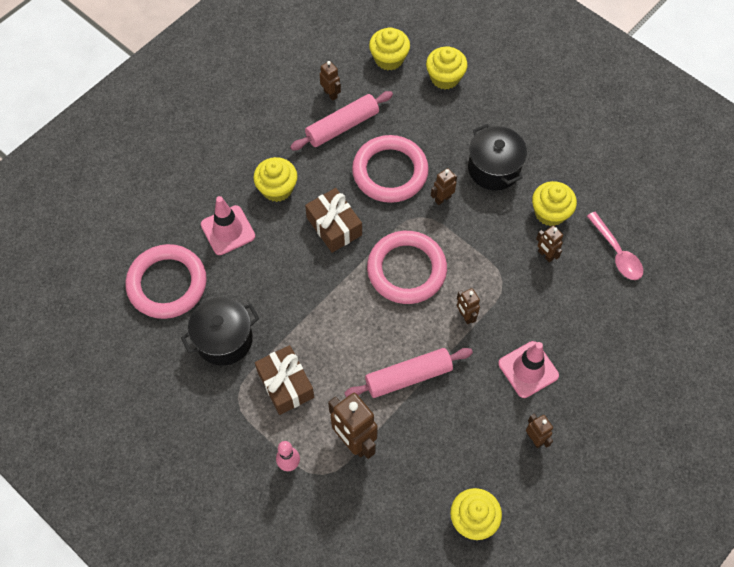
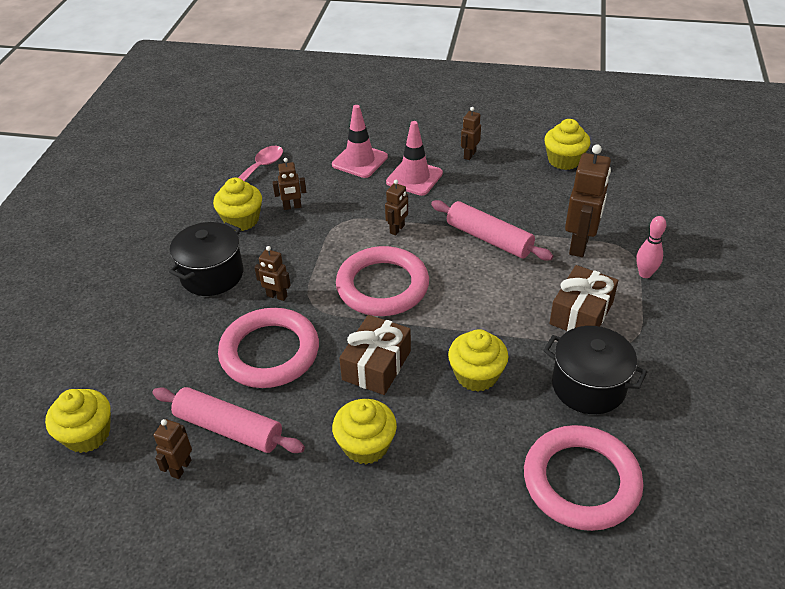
camera: 120 degrees left, 20 degrees down
(228, 230) = (461, 462): pink traffic cone -> pink traffic cone (360, 161)
(445, 77) = (97, 365): yellow cupcake -> yellow cupcake (476, 375)
(545, 255) = (292, 207): brown robot -> brown robot turned 60 degrees clockwise

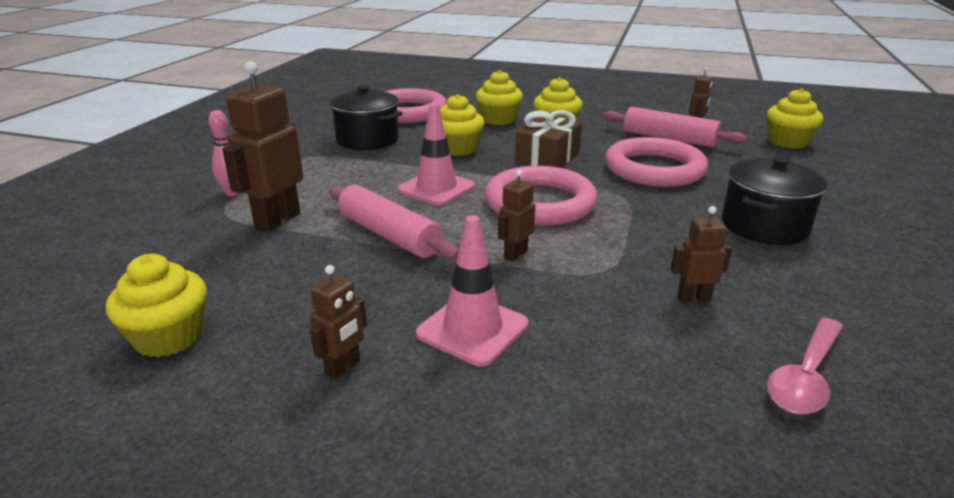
camera: 175 degrees left, 15 degrees down
(241, 220) = (771, 285): yellow cupcake -> yellow cupcake (498, 119)
(276, 296) = (666, 203): brown robot -> none
(360, 161) = (582, 377): pink traffic cone -> pink traffic cone (436, 188)
(581, 313) = (333, 173): brown gift -> none

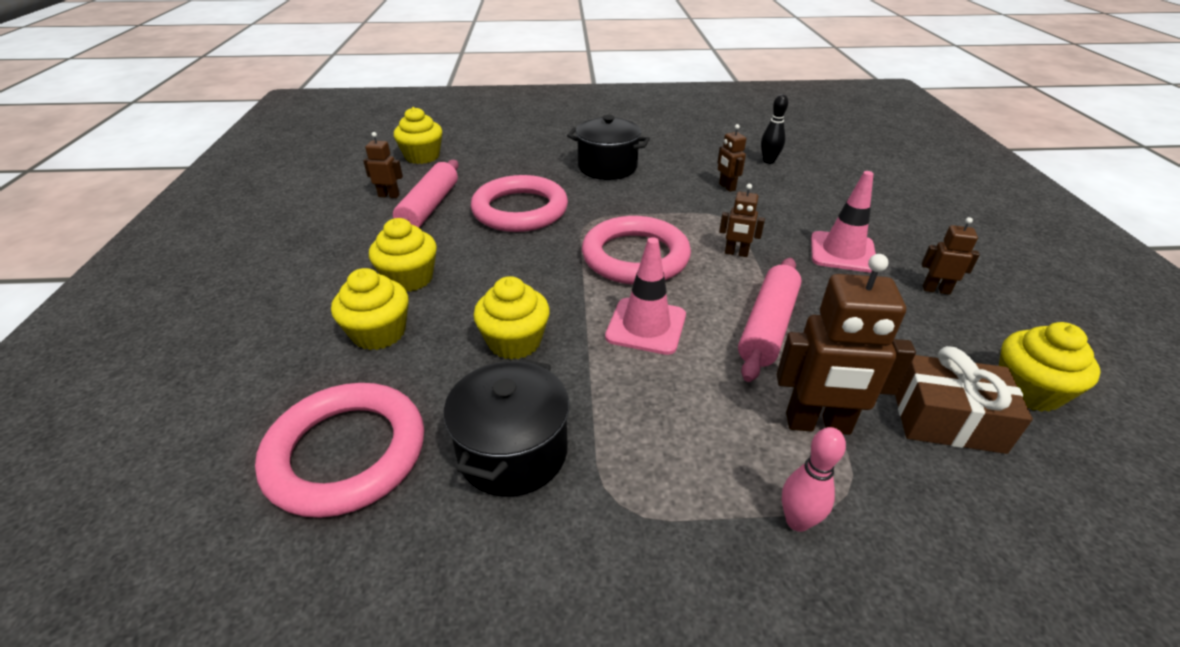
camera: 110 degrees left, 10 degrees up
(547, 157) = (516, 270): brown gift -> brown gift (947, 420)
(805, 377) = (768, 161): pink spoon -> black bowling pin

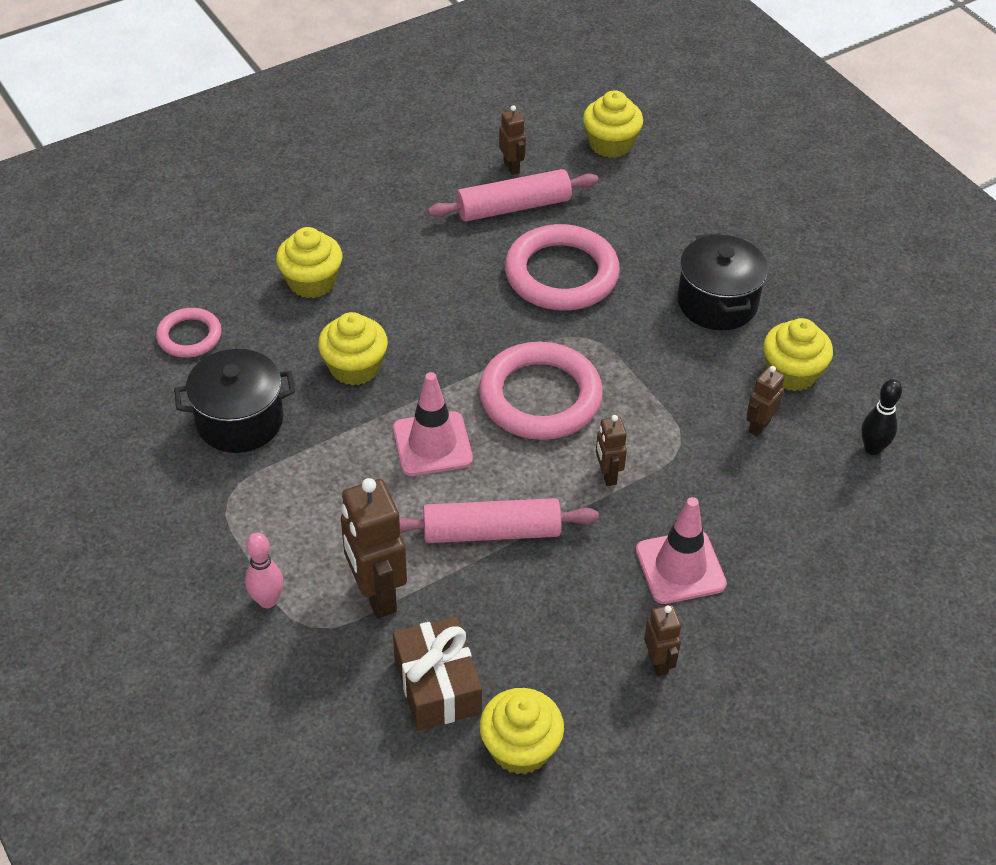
camera: 60 degrees right, 10 degrees up
(346, 453) = (189, 336): pink ring -> pink ring, size x0.54
(409, 278) = (391, 259): yellow cupcake -> yellow cupcake (792, 373)

